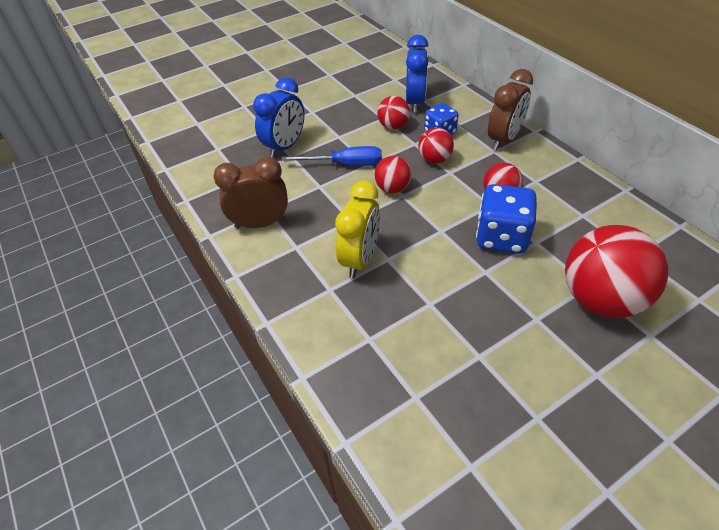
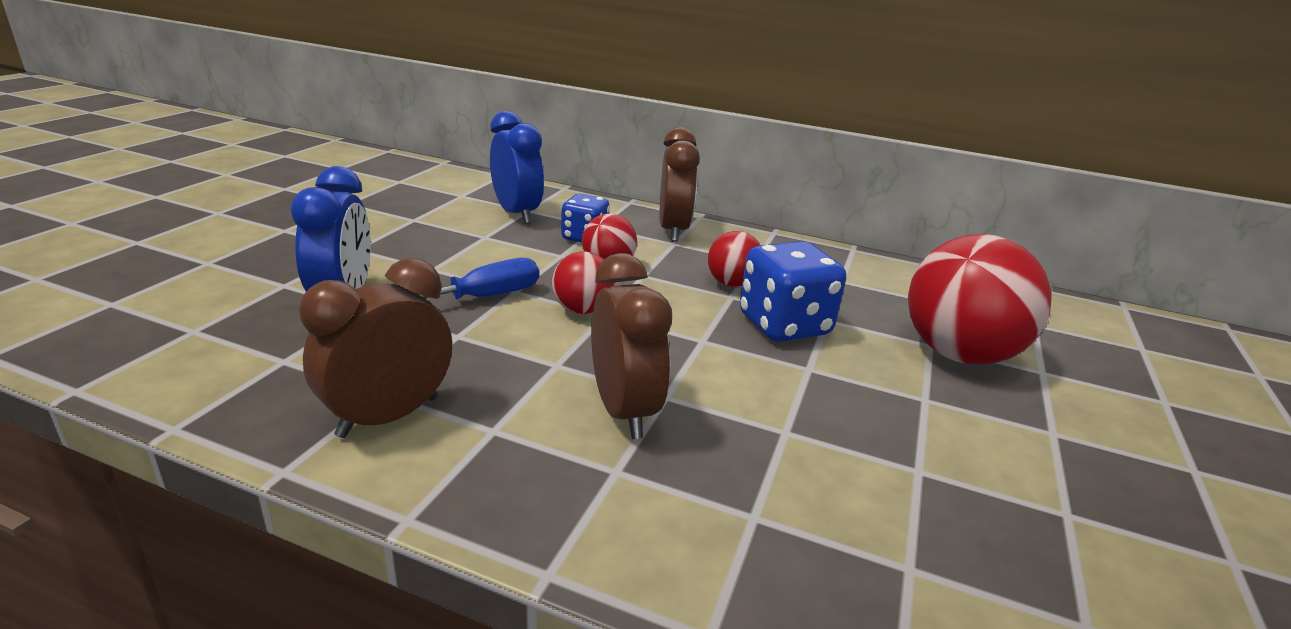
camera: 40 degrees left, 20 degrees down
(360, 259) = (623, 410): yellow clock -> brown clock
(393, 126) = (510, 242): red ball -> none

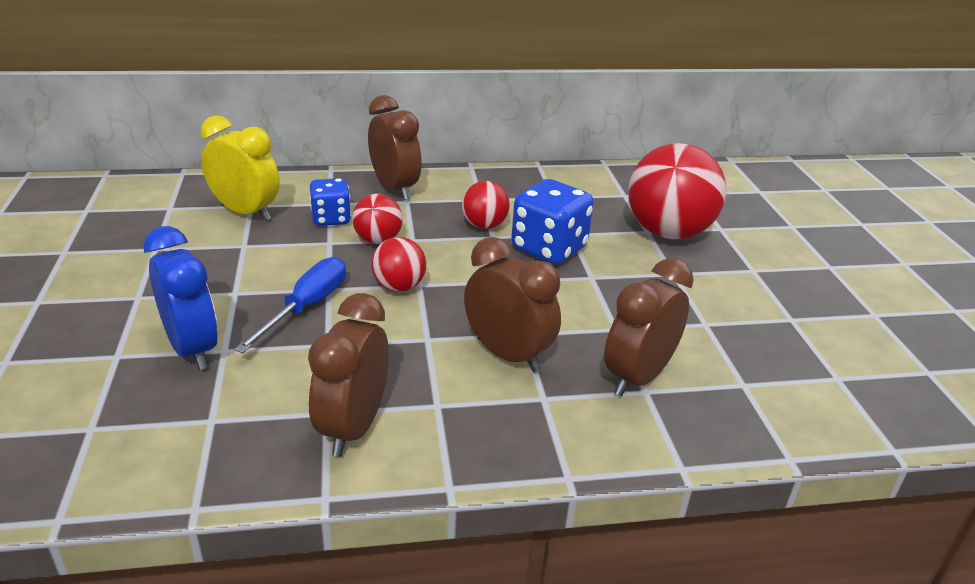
camera: 30 degrees left, 5 degrees up
(516, 214) = (245, 212): blue clock -> yellow clock
(759, 496) = (638, 377): none -> brown clock

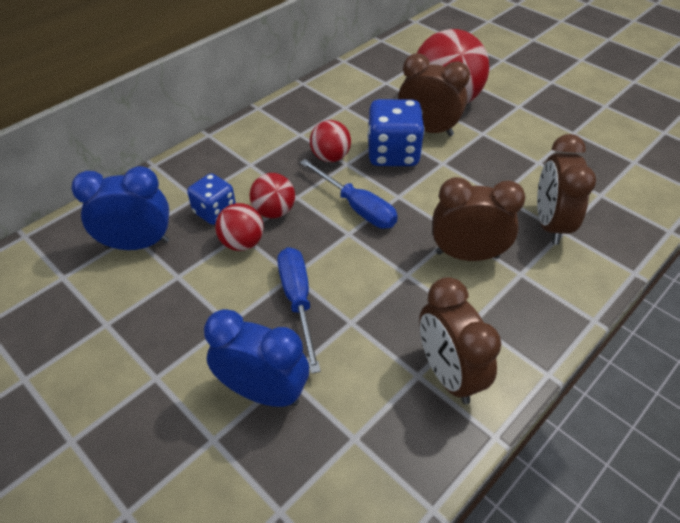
camera: 35 degrees left, 15 degrees up
(245, 212) = (138, 244): yellow clock -> blue clock
(394, 189) = (227, 157): brown clock -> brown clock (428, 130)
(399, 287) = (338, 243): red ball -> red ball (242, 243)
(454, 270) = (356, 207): none -> blue screwdriver

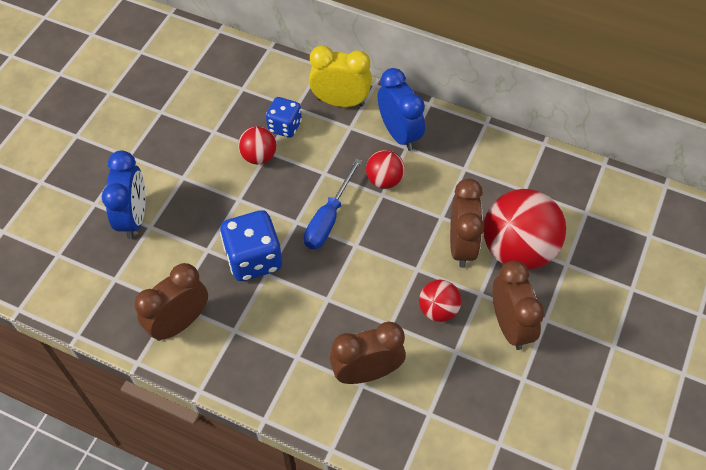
camera: 70 degrees right, 10 degrees up
(138, 244) = (234, 95): blue clock -> blue clock (399, 134)
(213, 162) = (340, 102): none -> yellow clock
(274, 212) = (300, 164): red ball -> red ball (438, 310)
(298, 301) = (215, 211): blue screwdriver -> none
(393, 154) = (411, 226): blue dice -> blue dice (254, 259)
(467, 255) = (303, 312): brown clock -> brown clock (509, 325)

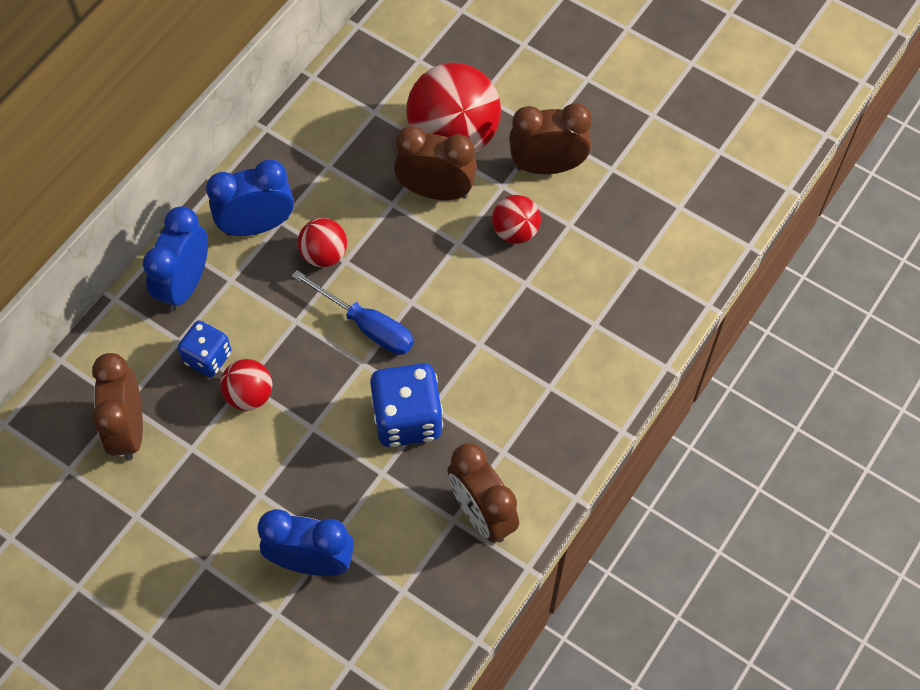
camera: 80 degrees left, 5 degrees up
(340, 102) = (185, 284): yellow clock -> blue clock
(367, 372) = (580, 317): brown clock -> brown clock (129, 429)

